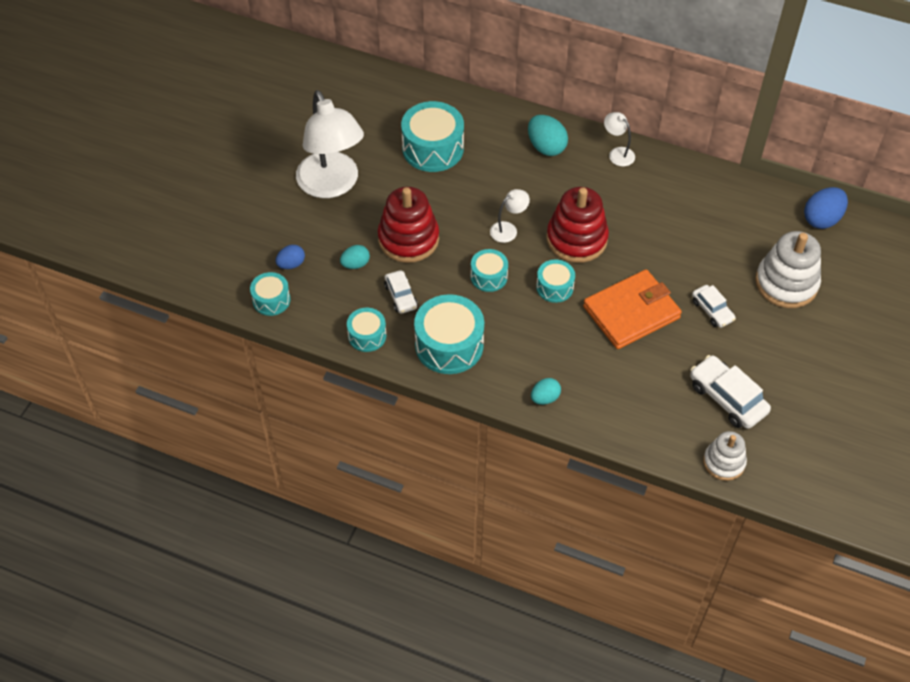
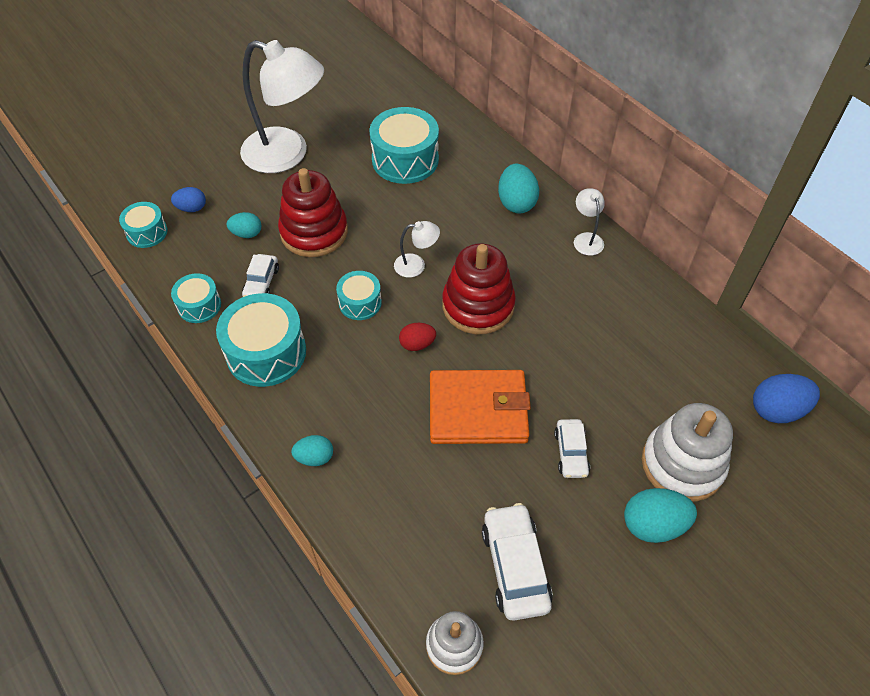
camera: 30 degrees right, 0 degrees up
(332, 185) = (287, 154): white lamp -> white lamp turned 75 degrees counterclockwise
(554, 287) = (417, 344): turquoise drum -> red egg
(793, 330) = (653, 525): none -> turquoise egg

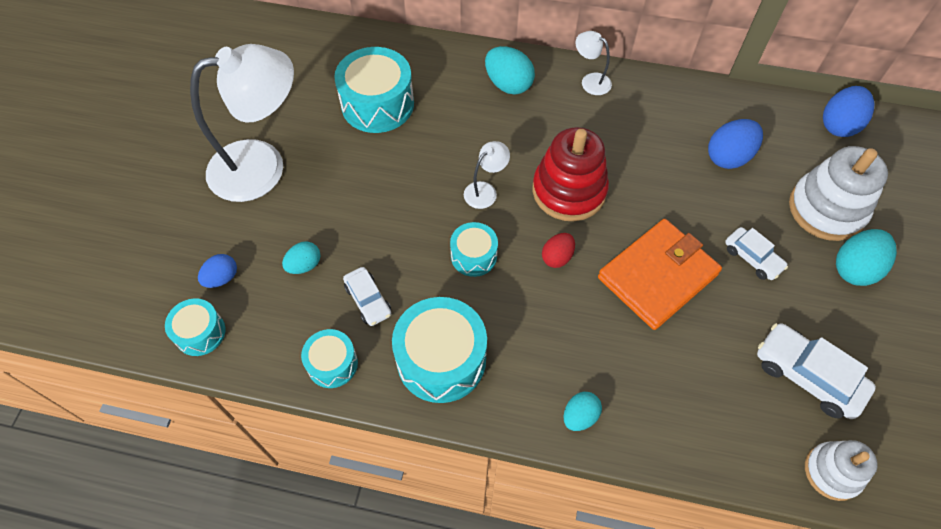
camera: 40 degrees left, 5 degrees up
(314, 232) = (366, 221): red stacking toy -> none
(640, 367) = (728, 157): none -> blue egg

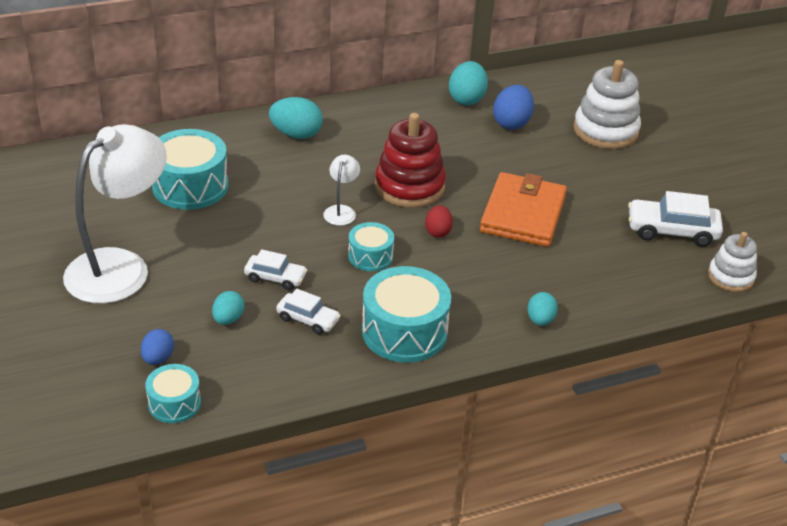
camera: 35 degrees left, 20 degrees down
(332, 364) = (316, 372): turquoise drum -> none
(590, 81) = (363, 109): white lamp -> none
(752, 258) = (580, 178): white car -> white car (275, 278)
(839, 125) = (572, 77): blue egg -> none
(854, 268) = (652, 158): turquoise egg -> turquoise egg (466, 99)

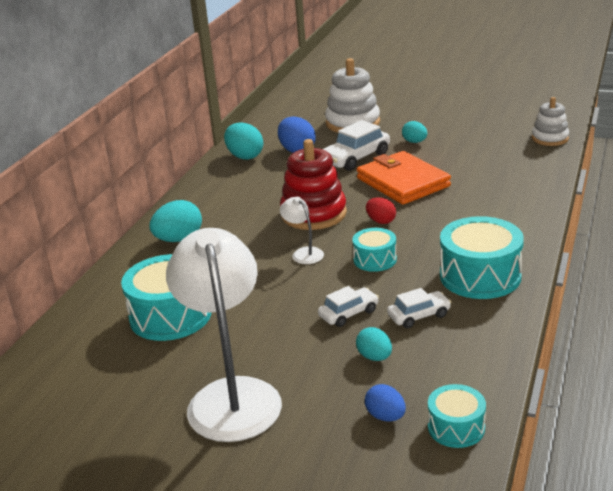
camera: 45 degrees left, 10 degrees down
(540, 320) = (524, 217): turquoise egg -> turquoise egg (414, 142)
(672, 231) = (484, 140): white car -> white car (355, 158)

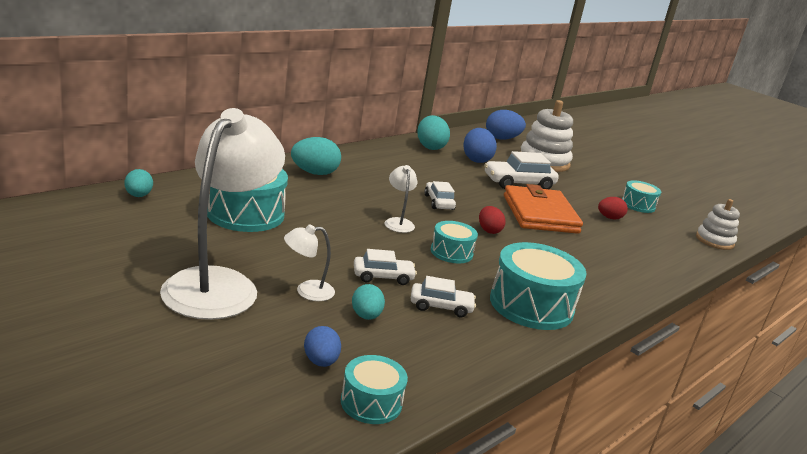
camera: 20 degrees right, 5 degrees down
(294, 114) = (502, 138): none -> blue egg
(306, 361) = (307, 291): none -> white lamp
(313, 214) = (438, 202): red stacking toy -> white car
(414, 142) = (583, 193): turquoise egg -> turquoise egg (138, 196)
(457, 157) = (609, 218): none -> red egg
(465, 131) = (638, 205): none -> turquoise drum

